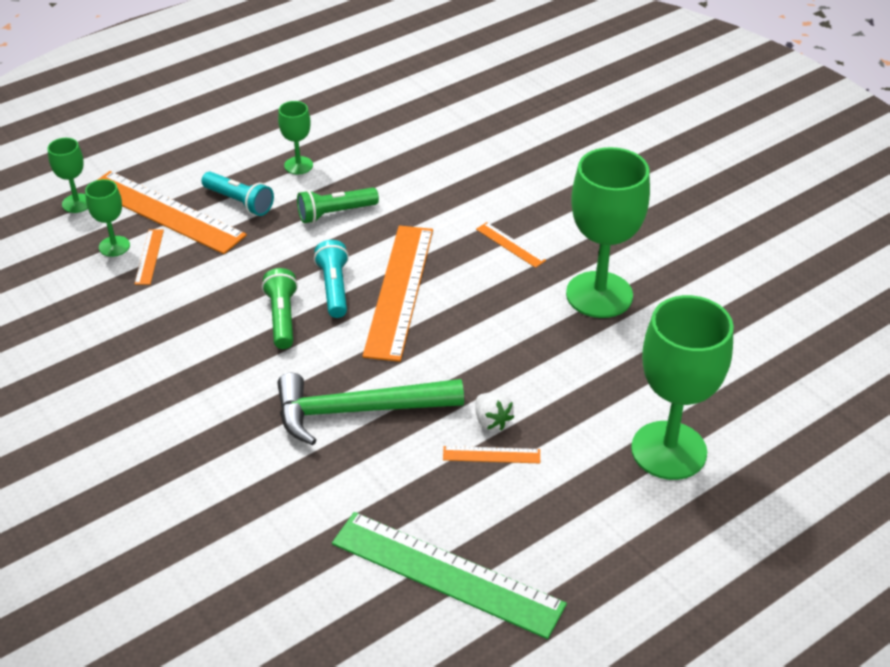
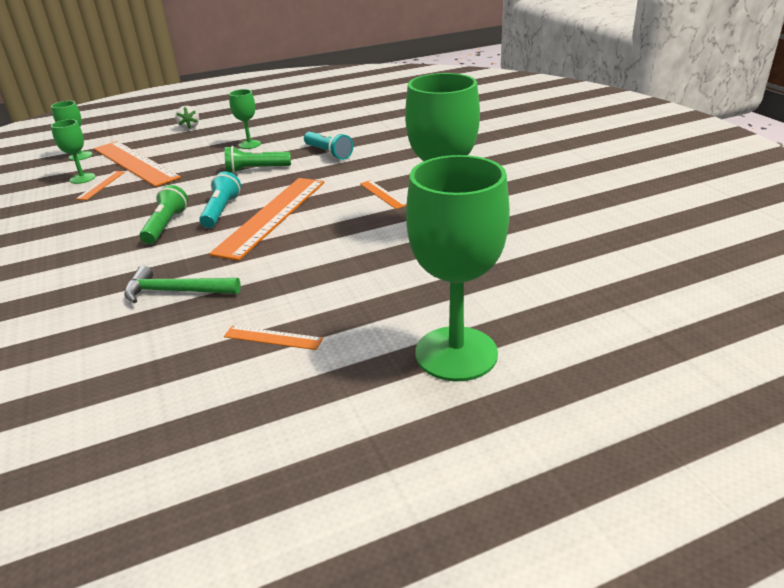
camera: 15 degrees right, 10 degrees down
(239, 202) = (191, 160): turquoise flashlight -> turquoise flashlight (328, 153)
(357, 410) = (176, 291): green hammer -> green hammer, size x0.65
(446, 573) = (155, 440): green ruler -> none
(492, 421) = (290, 311): white strawberry -> white strawberry (189, 127)

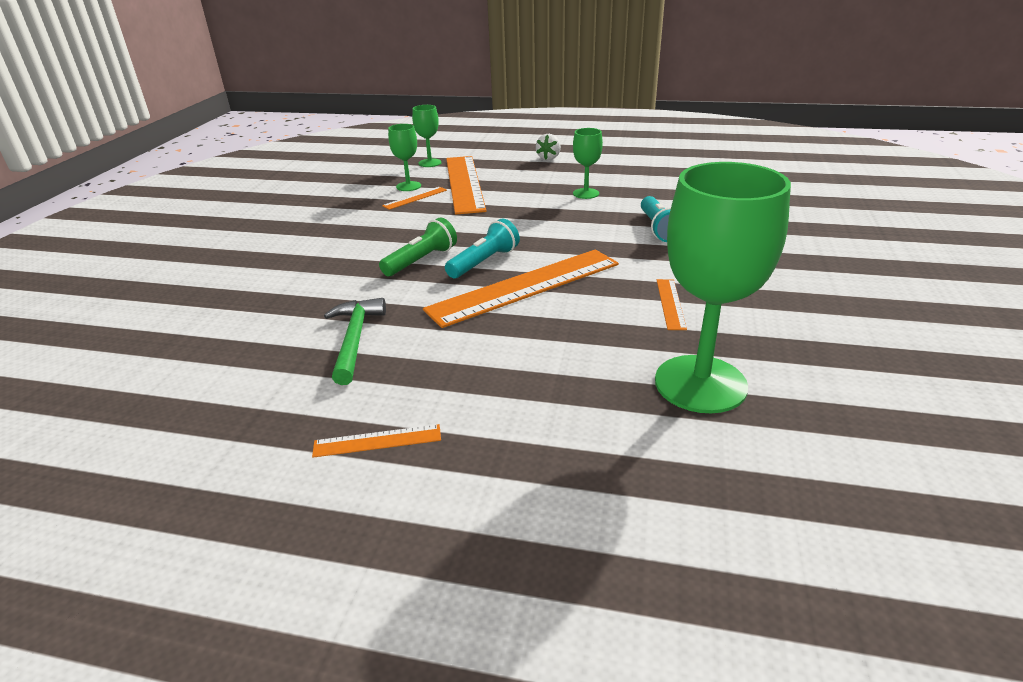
camera: 35 degrees right, 0 degrees up
(176, 291) = (355, 339): green hammer -> green hammer turned 45 degrees clockwise
(256, 169) = (564, 225): green flashlight -> none
(273, 338) = (377, 441): orange ruler -> orange ruler turned 60 degrees counterclockwise
(456, 353) = (542, 584): green goblet -> none

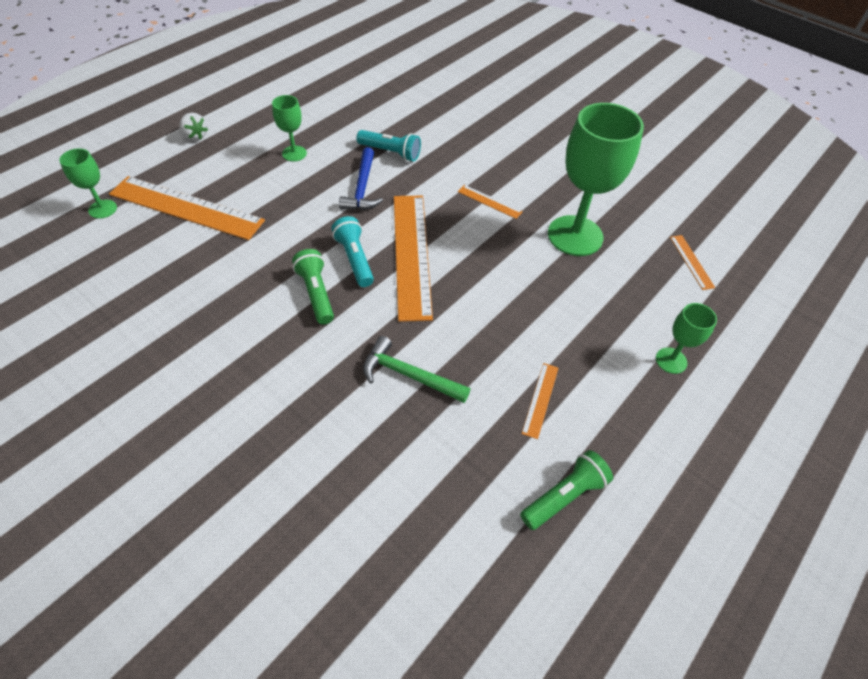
camera: 65 degrees left, 20 degrees up
(231, 508) = (564, 496): none -> green flashlight
(408, 186) = (145, 245): green goblet -> green goblet (671, 360)
(415, 198) = (180, 251): orange ruler -> orange ruler (691, 262)
(585, 234) = (362, 188): none -> blue hammer

